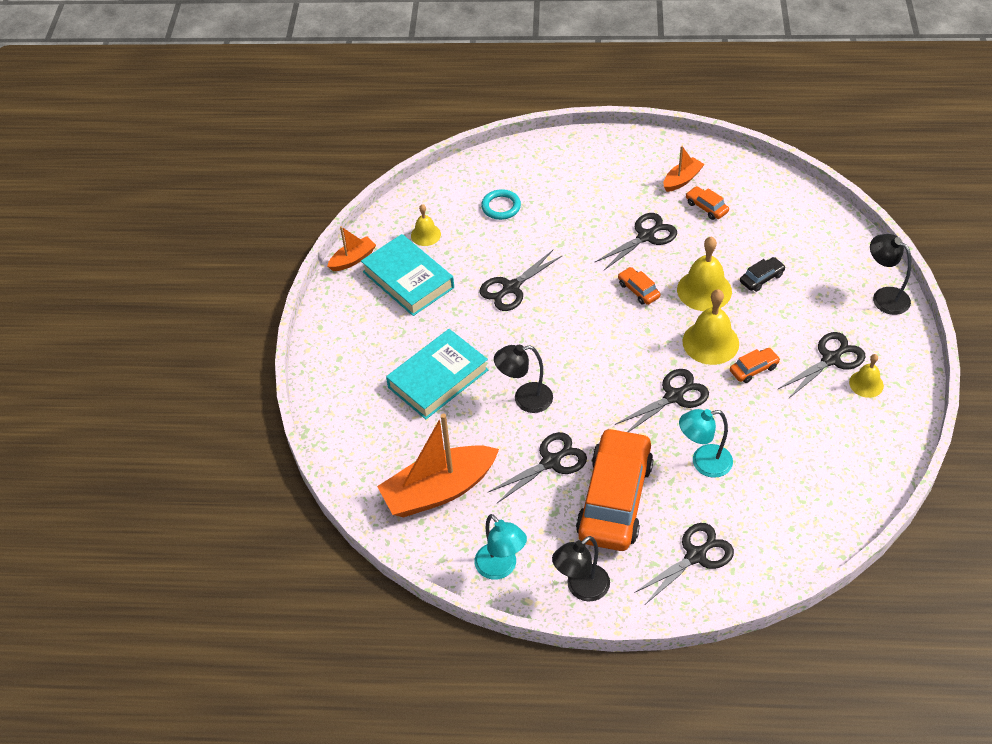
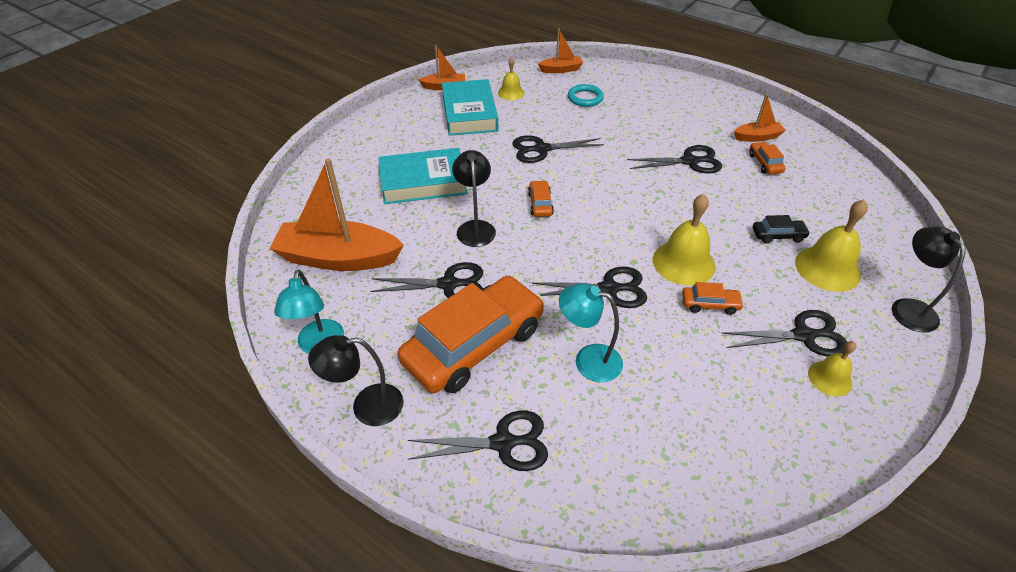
camera: 30 degrees right, 5 degrees down
(449, 181) = (561, 69): none -> orange boat
(525, 399) = (475, 227): black lamp -> black lamp turned 60 degrees clockwise
(638, 290) = (649, 195): orange car -> orange car (540, 204)
(704, 290) = (711, 220): yellow bell -> yellow bell (827, 268)

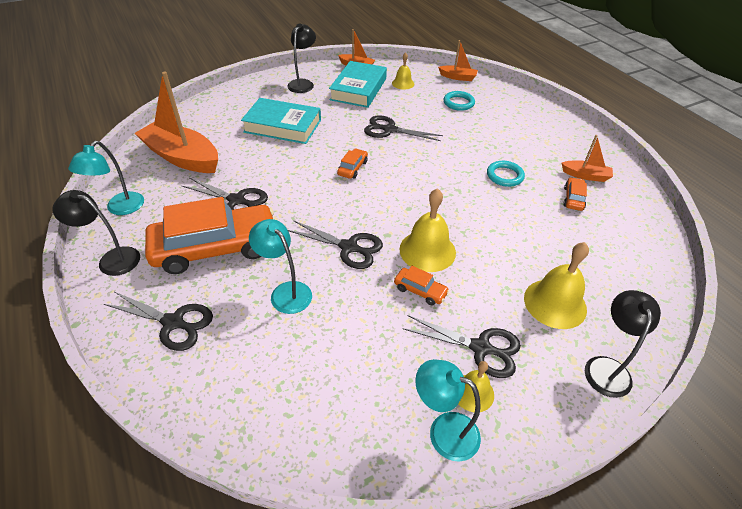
camera: 25 degrees right, 0 degrees up
(475, 227) = (290, 168): black lamp -> black lamp (303, 83)
(690, 161) = (504, 176): black scissors -> turquoise ring
(778, 235) = (532, 260): black car -> none
(835, 423) = (444, 431): none -> turquoise lamp

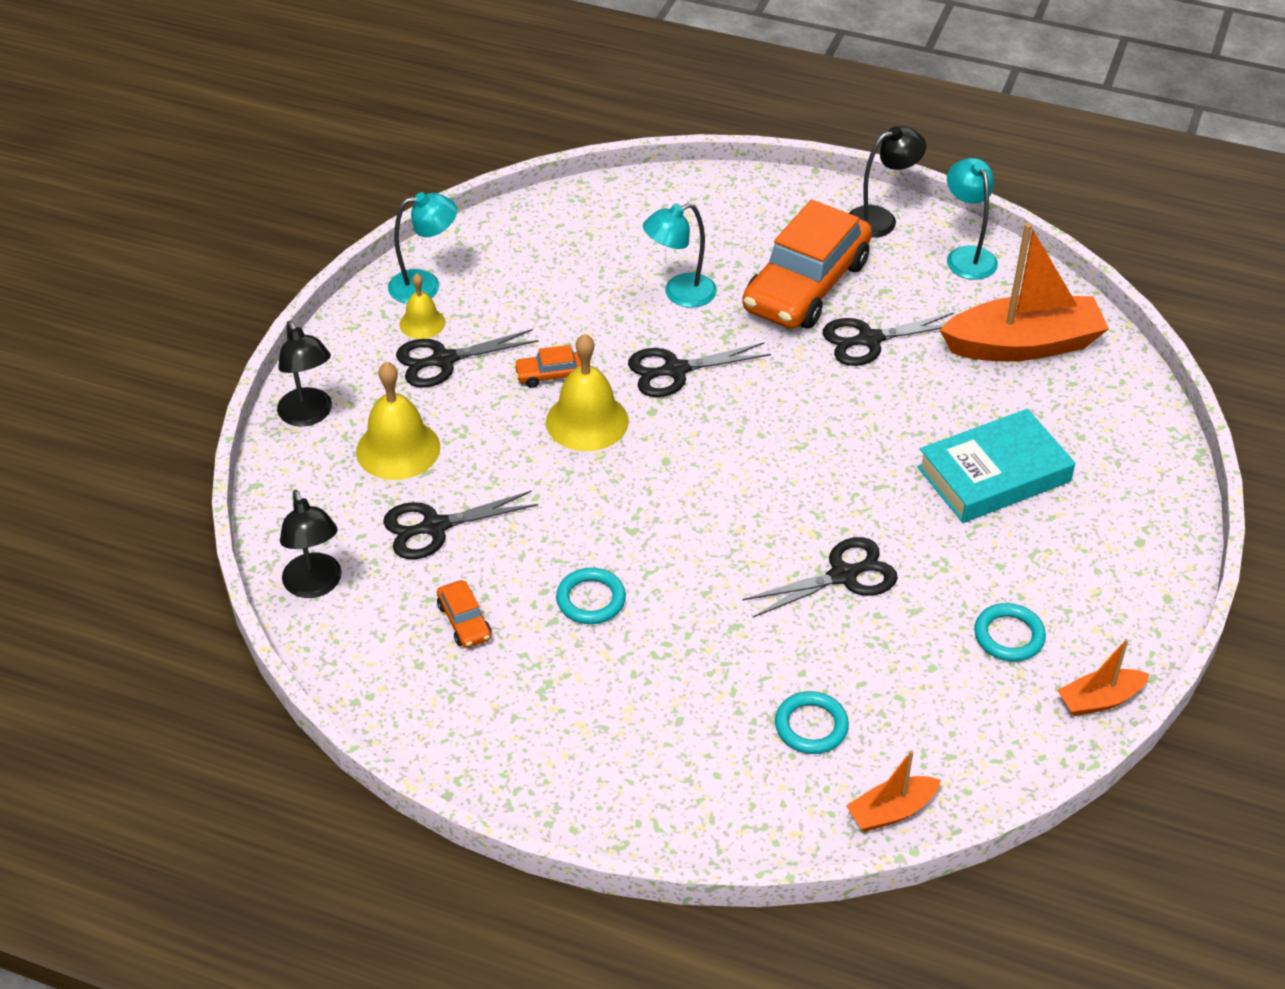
camera: 140 degrees right, 0 degrees up
(173, 323) = (739, 216): black scissors -> black scissors (434, 527)
(286, 292) = (680, 294): turquoise lamp -> turquoise lamp turned 150 degrees clockwise
(303, 83) = (1108, 581): black lamp -> black lamp (315, 585)
(352, 168) = (804, 471): orange car -> none
(358, 89) = (1009, 636): turquoise book -> turquoise ring
(403, 83) = (961, 710): yellow bell -> none
(585, 175) = (472, 684): orange boat -> none

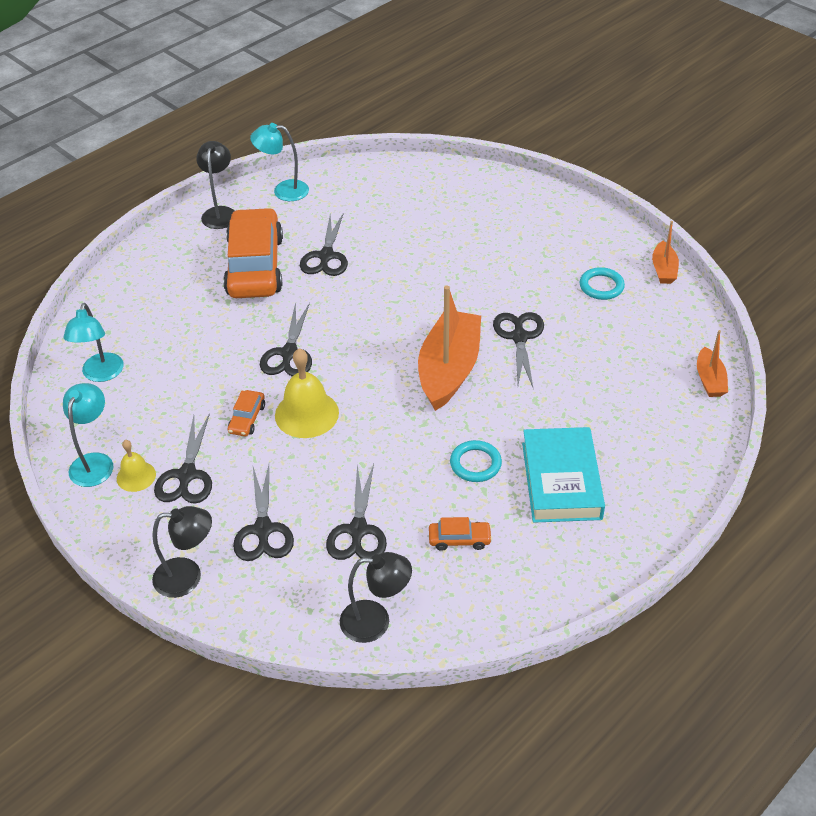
camera: 65 degrees left, 0 degrees up
(398, 449) = (263, 530): yellow bell -> black scissors
(680, 294) = (216, 327): turquoise lamp -> turquoise lamp (101, 374)
(806, 285) = (255, 266): orange car -> orange car turned 150 degrees counterclockwise
(811, 726) = (632, 392): turquoise ring -> none
(993, 474) = (474, 246): turquoise book -> turquoise book (561, 480)
(1023, 345) = (376, 197): orange boat -> orange boat (449, 370)

